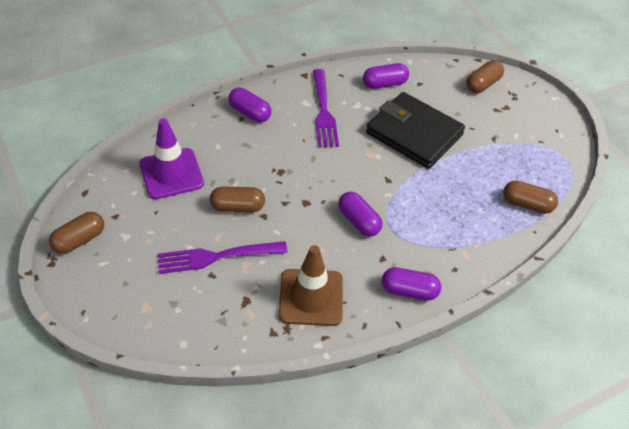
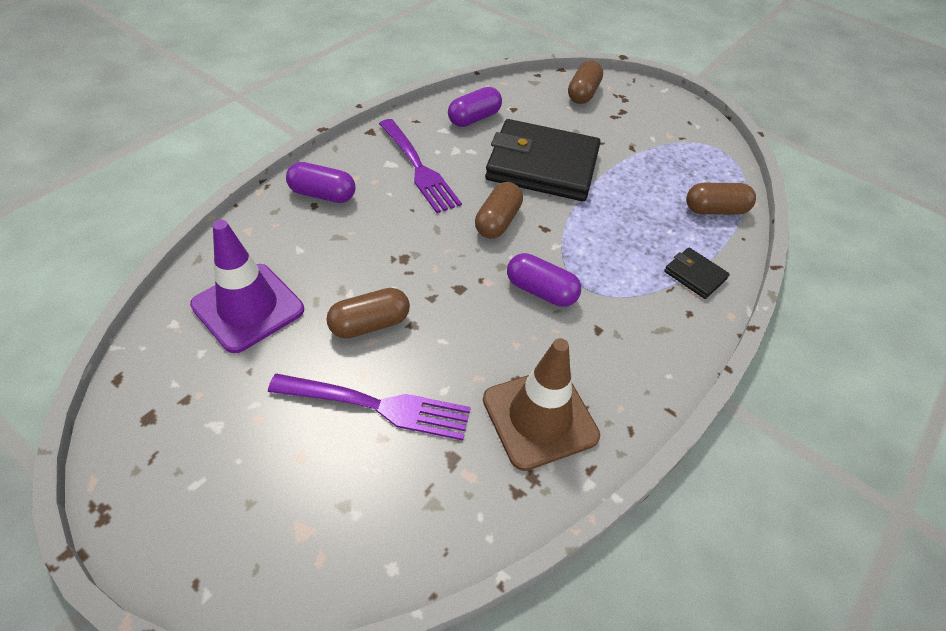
camera: 25 degrees left, 0 degrees up
(79, 240) = (138, 460): brown capsule -> brown capsule (497, 221)
(217, 256) = (376, 406): purple fork -> purple fork turned 135 degrees counterclockwise
(409, 291) = (656, 361): purple capsule -> none
(477, 245) = (695, 275): none -> black wallet

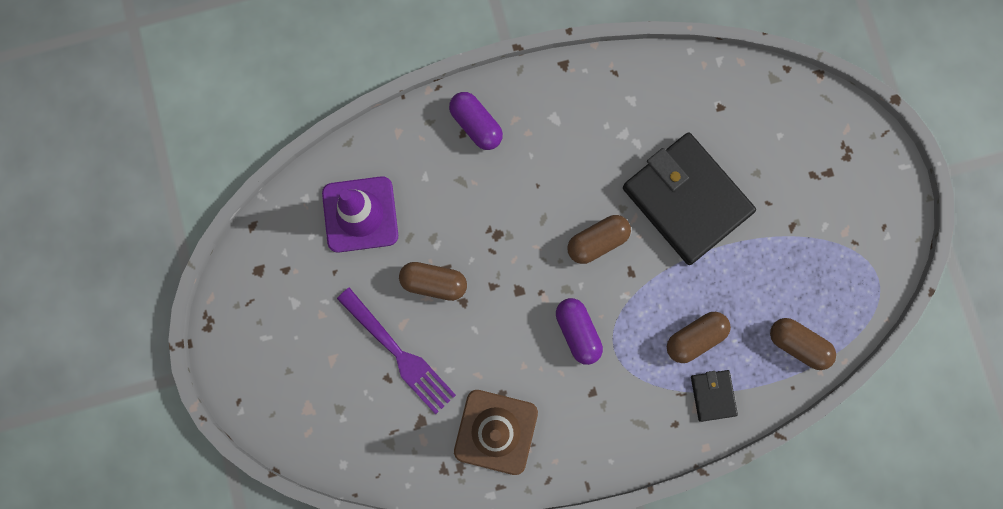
camera: 40 degrees right, 30 degrees up
(418, 167) = (575, 138): purple fork -> none
(474, 118) = (671, 100): purple capsule -> none
(583, 93) = (810, 124): brown capsule -> brown capsule (695, 338)

